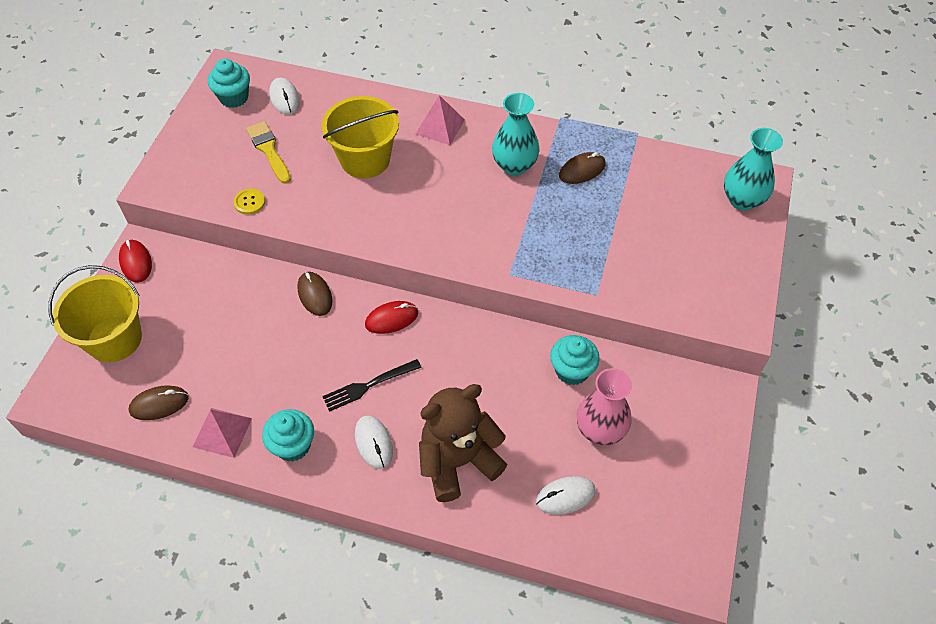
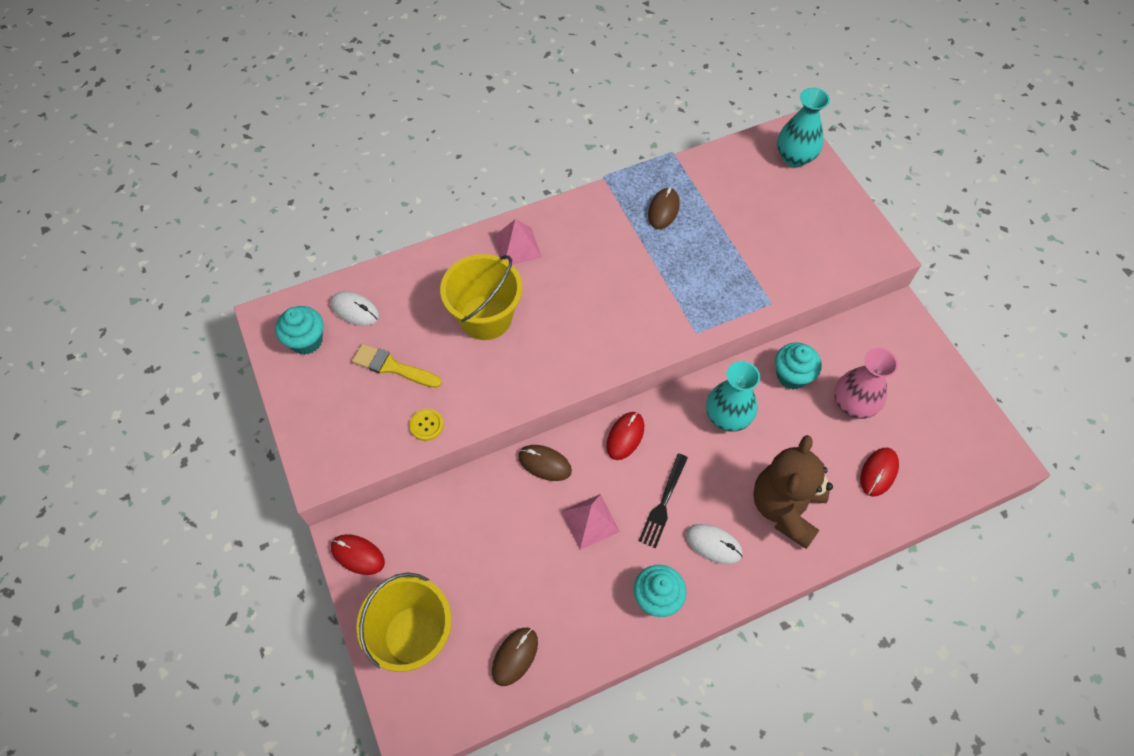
camera: 40 degrees left, 5 degrees up
(222, 432) = (591, 634): pink pyramid -> pink pyramid (590, 521)
(514, 165) = (609, 240): turquoise vase -> turquoise vase (727, 417)
(565, 496) = (878, 472): white mouse -> red mouse

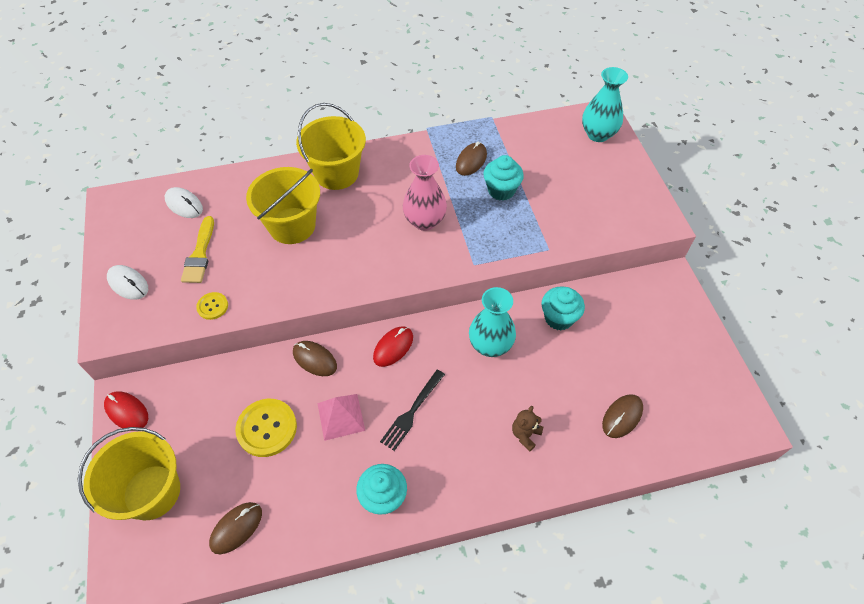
camera: 10 degrees right, 5 degrees down
(306, 341) = (135, 223): turquoise cupcake -> turquoise cupcake (501, 190)
(392, 367) = (200, 254): yellow brush -> yellow brush turned 120 degrees counterclockwise
(515, 547) = (267, 428): none -> yellow button
(517, 246) = (336, 173): pink pyramid -> yellow bucket
(713, 544) = (449, 457): white mouse -> white mouse (128, 284)
(785, 508) = (525, 434): brown teddy bear -> brown teddy bear, size x0.42
(852, 405) = (610, 352): pink vase -> pink vase (424, 221)
(878, 472) = (622, 417): red mouse -> brown mouse

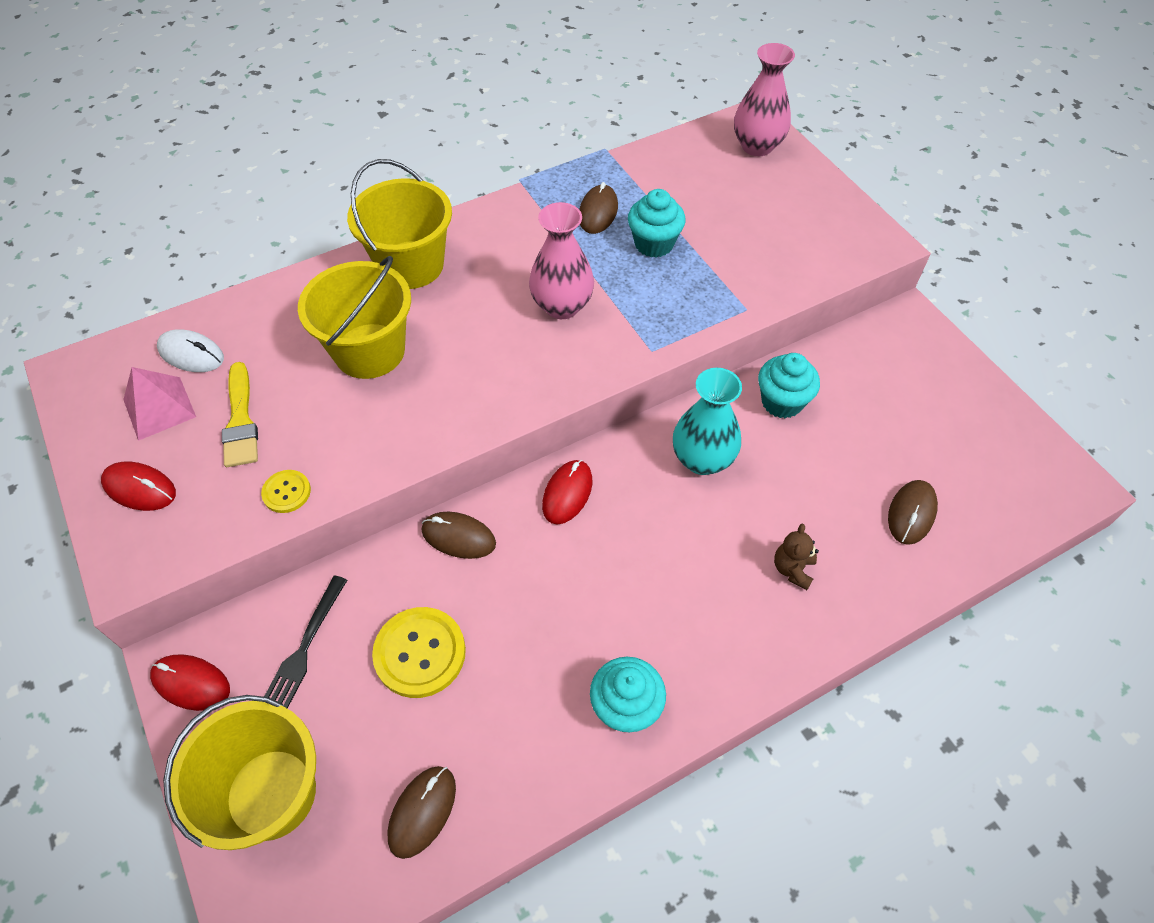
camera: 15 degrees left, 0 degrees up
(128, 284) = (140, 488): white mouse -> red mouse
(341, 416) = (524, 609): pink pyramid -> pink pyramid (159, 408)
(412, 411) = (625, 576): black fork -> black fork (304, 649)
(598, 134) = (757, 146): turquoise vase -> pink vase

